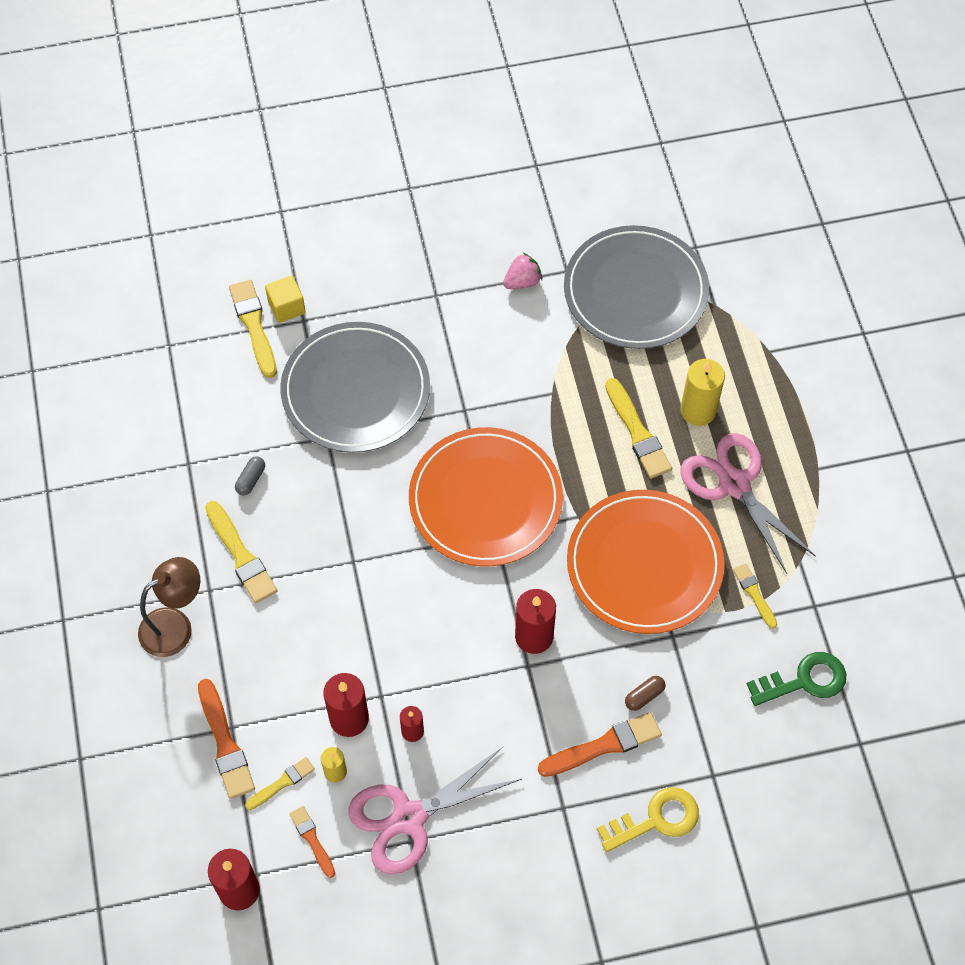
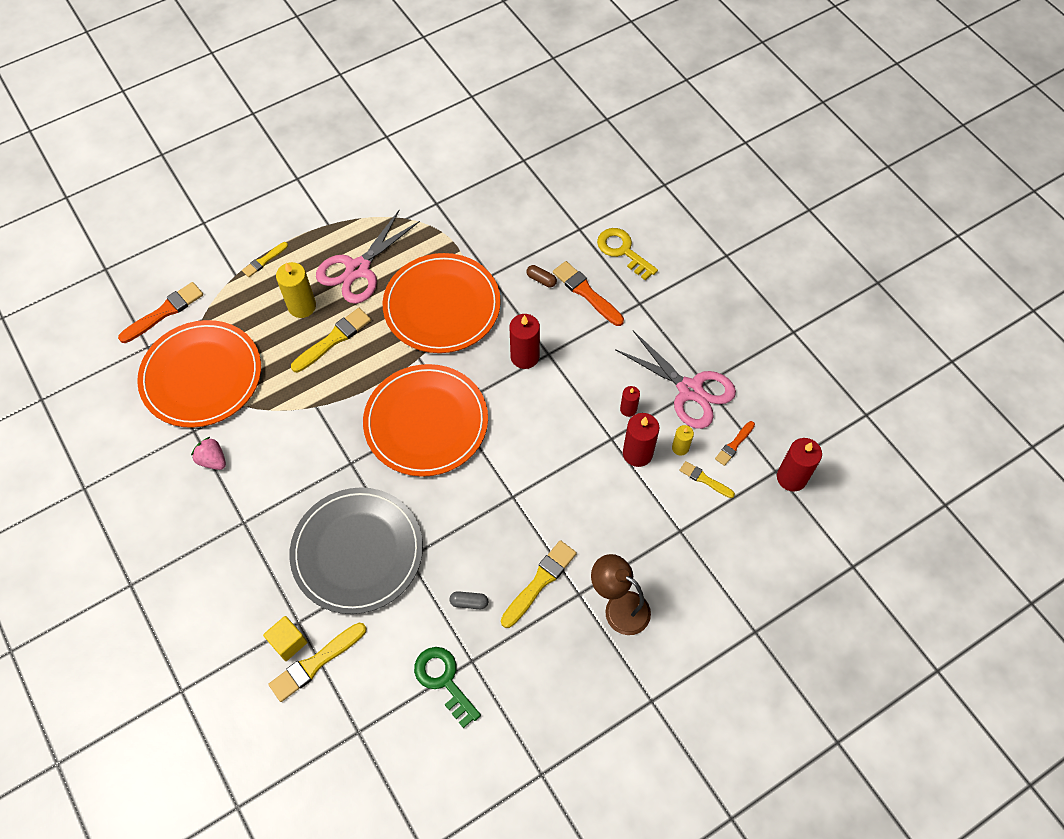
camera: 110 degrees left, 0 degrees up
(225, 743) = (694, 530): orange brush -> orange brush (164, 312)
(635, 291) = (201, 376): grey plate -> orange plate
(754, 594) = (440, 237): yellow brush -> yellow brush (264, 261)
(804, 680) = (492, 197): green key -> green key (444, 680)

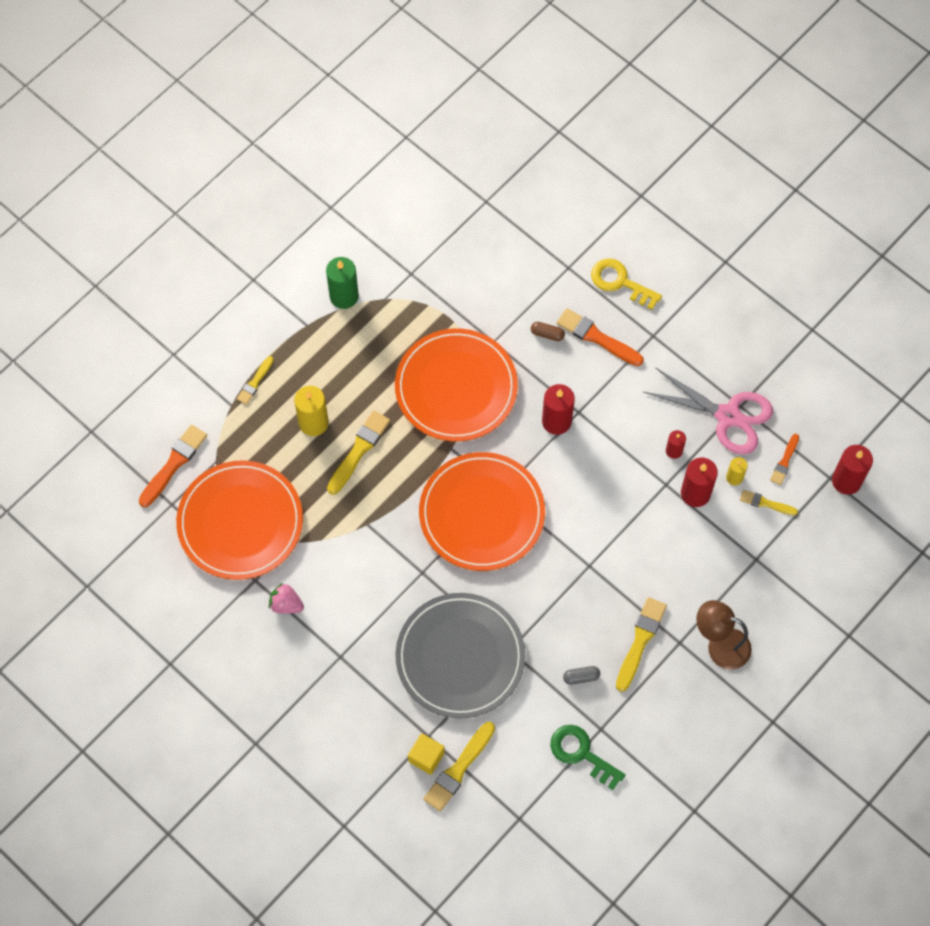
camera: 15 degrees left, 5 degrees up
(358, 269) = (356, 368): pink scissors -> none
(370, 208) = (344, 296): none -> green candle

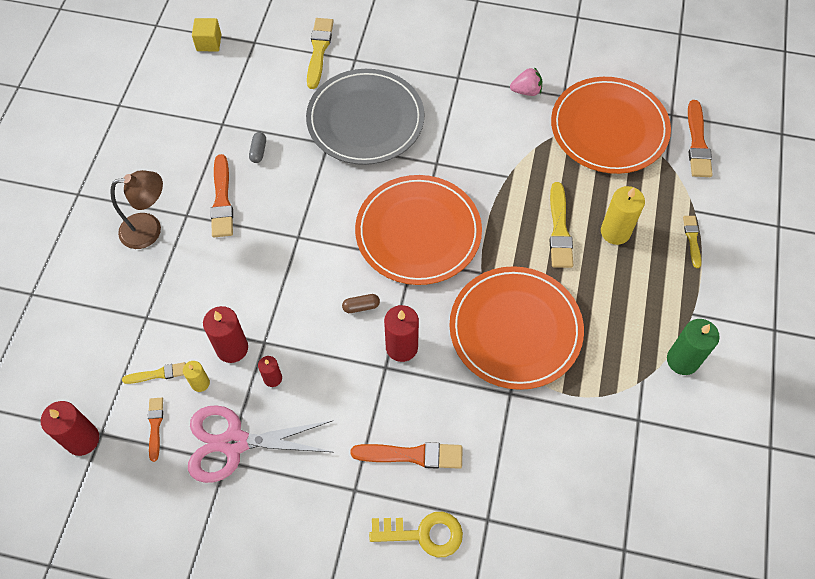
camera: 150 degrees right, 5 degrees down
(426, 757) = (348, 47): yellow cube -> yellow cube (209, 43)
(547, 334) = (464, 430): brown capsule -> brown capsule (361, 306)
(581, 677) = (258, 151): grey capsule -> grey capsule turned 45 degrees counterclockwise
(581, 753) = (229, 101): green key -> none
(640, 641) = (222, 200): yellow brush -> orange brush

